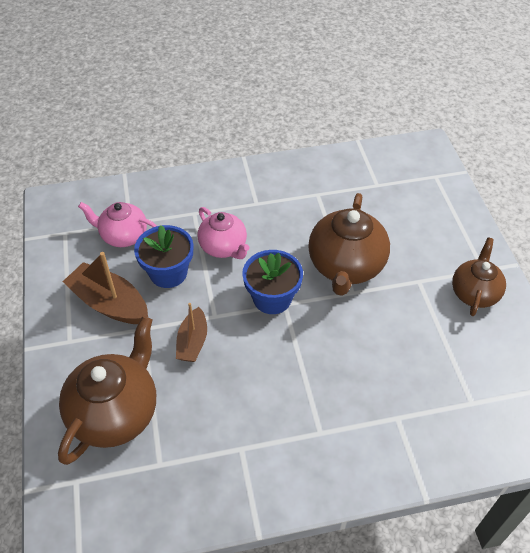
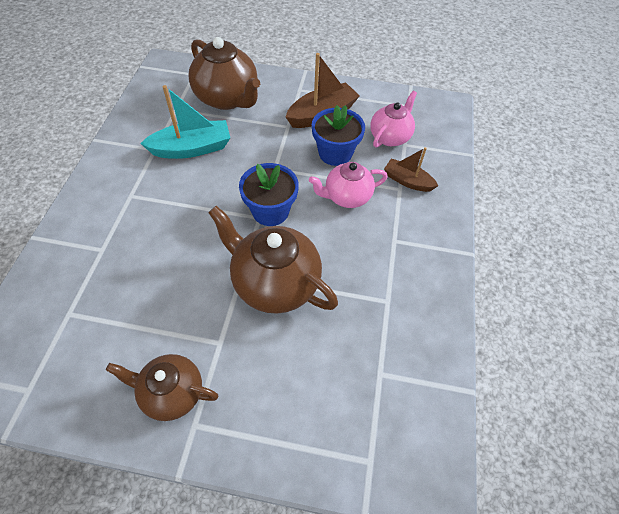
camera: 110 degrees right, 5 degrees up
(192, 342) = (258, 149): brown boat -> brown boat (407, 181)
(221, 408) = (192, 148): none -> turquoise boat
(474, 293) = (171, 393): brown teapot -> brown teapot turned 150 degrees clockwise

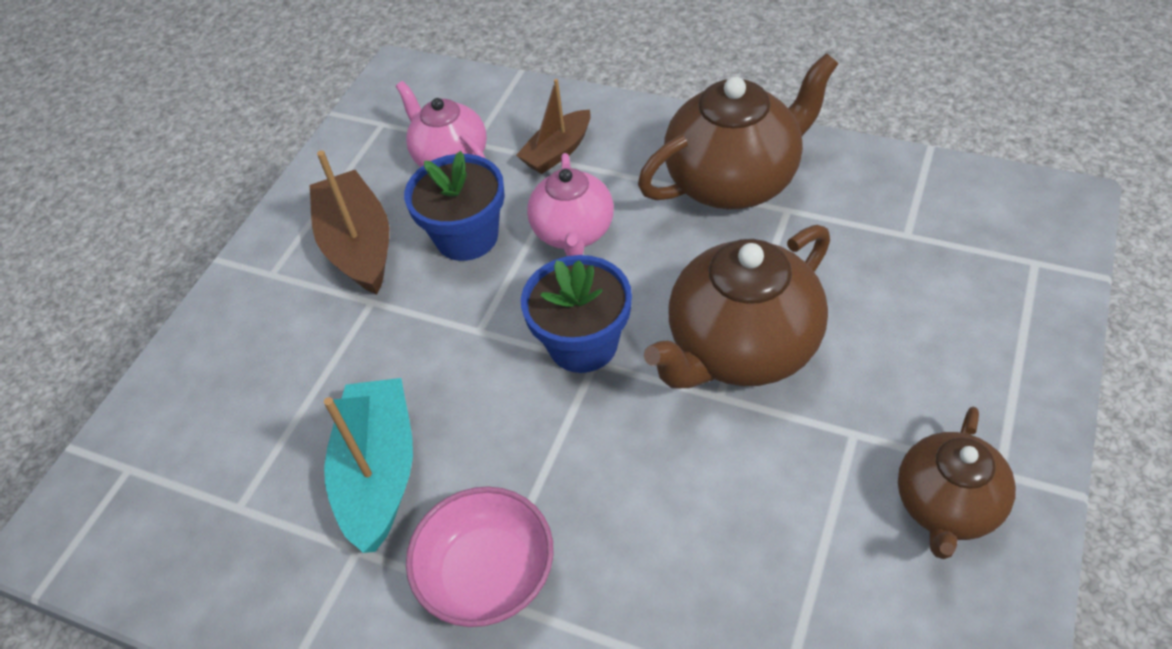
camera: 70 degrees left, 5 degrees down
(141, 194) = (488, 574): none -> pink bowl
(227, 98) = (245, 402): brown teapot -> brown teapot (734, 180)

